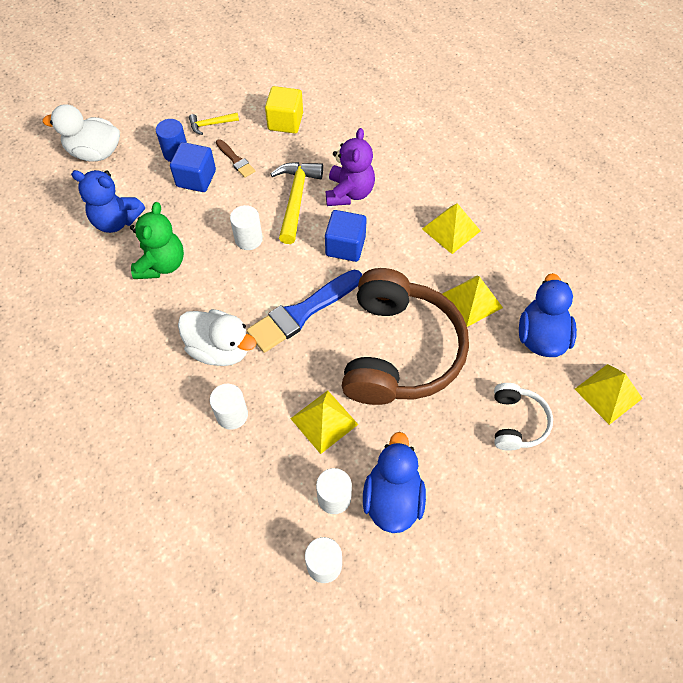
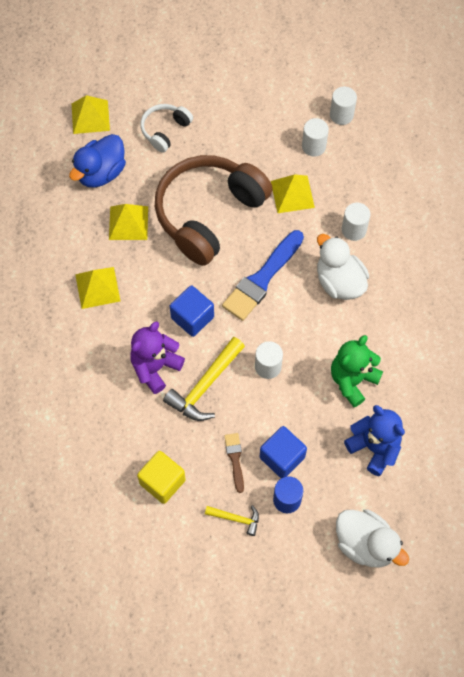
camera: 150 degrees left, 5 degrees up
(301, 313) = (262, 279): blue brush -> blue brush turned 135 degrees clockwise
(392, 498) = (277, 128): blue duck -> none

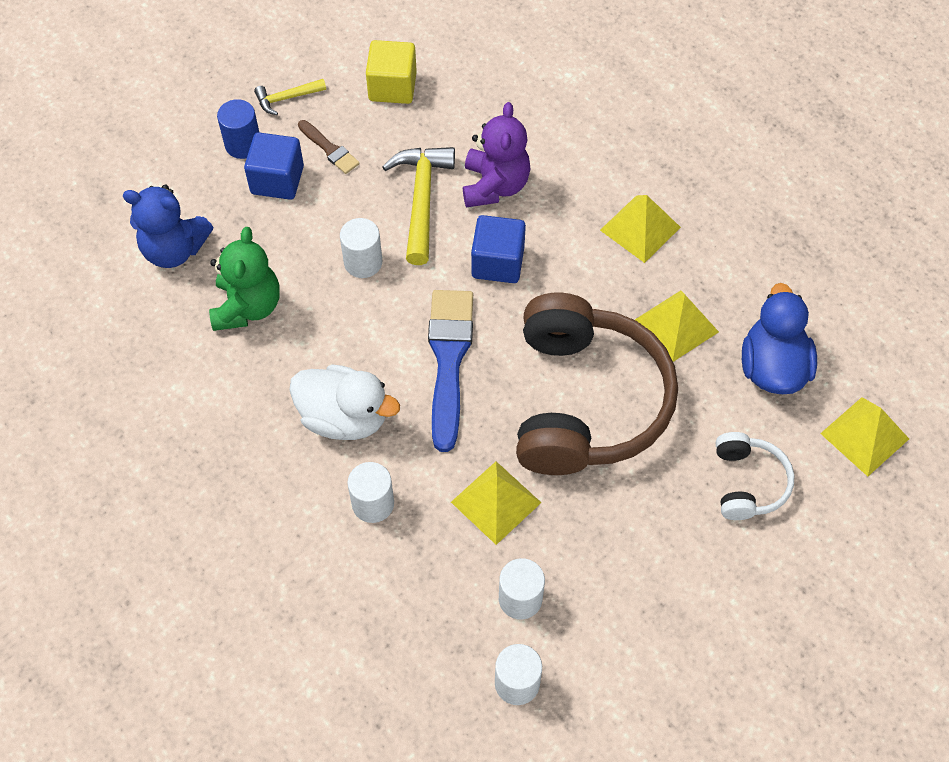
camera: 145 degrees right, 5 degrees down
(365, 544) = (127, 152): white duck -> none

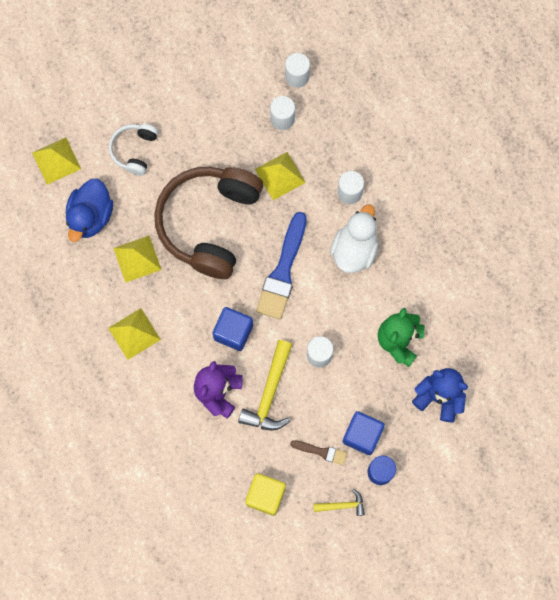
camera: 165 degrees left, 15 degrees up
(329, 149) = (321, 452): brown brush -> brown brush turned 135 degrees clockwise
(344, 417) = (354, 250): white duck -> white duck turned 75 degrees clockwise

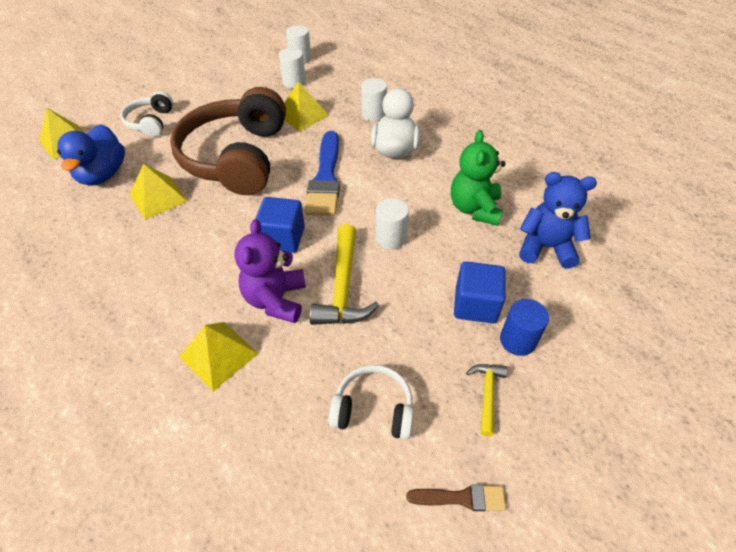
camera: 15 degrees left, 25 degrees down
(134, 333) = (158, 263): yellow pyramid -> yellow pyramid (218, 355)
(265, 496) = (373, 409): yellow cube -> white headphones
(321, 452) = (432, 335): brown brush -> brown brush (461, 498)
(342, 505) = (487, 394): yellow hammer -> yellow hammer turned 60 degrees counterclockwise

